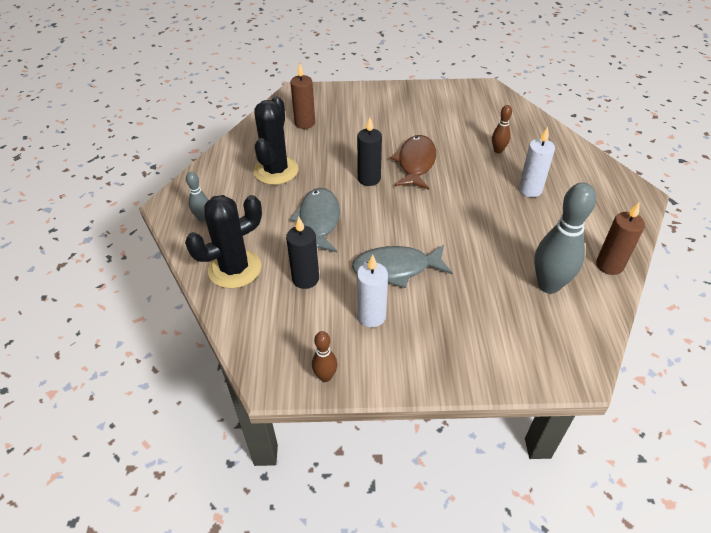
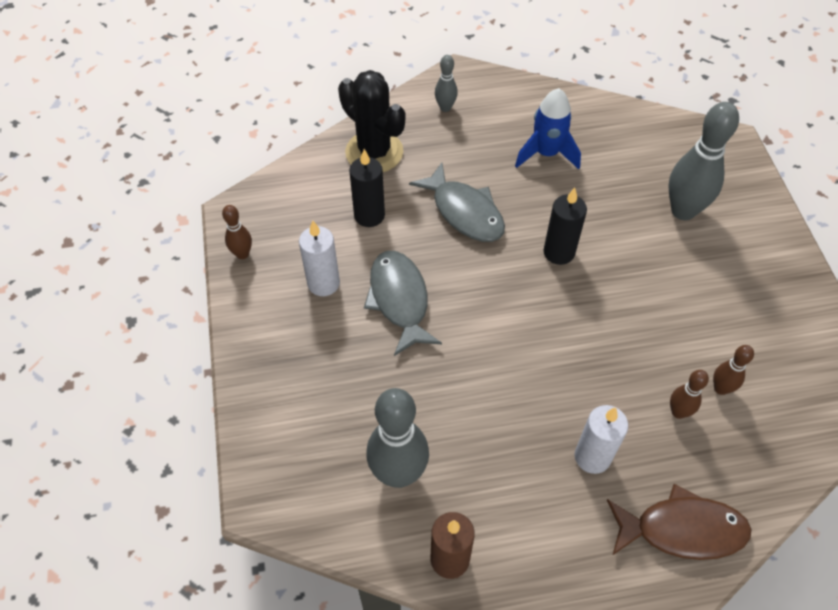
camera: 80 degrees right, 10 degrees up
(276, 171) = (546, 153): black cactus -> blue rocket
(305, 123) = (658, 164): brown candle -> none
(318, 221) = (464, 212): grey fish -> grey fish turned 60 degrees clockwise
(347, 120) = (683, 211): none -> grey bowling pin
(415, 163) = (610, 303): brown fish -> brown fish (682, 529)
(482, 132) = (721, 388): none -> brown bowling pin

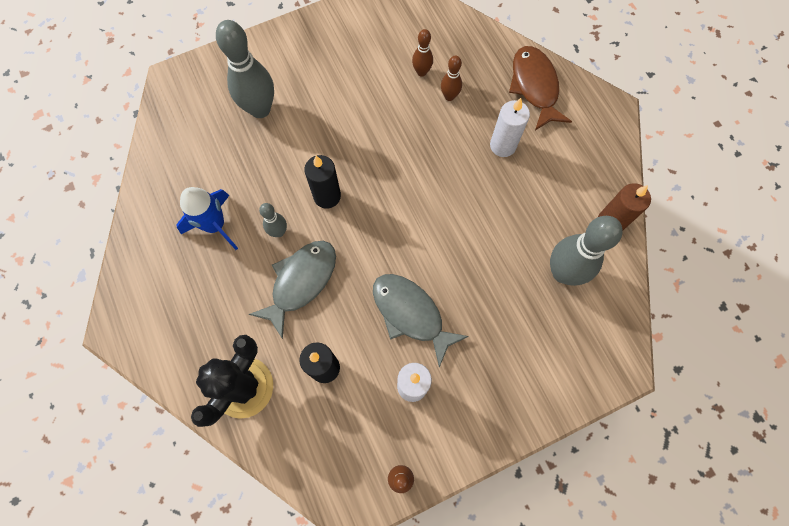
camera: 105 degrees left, 15 degrees up
(399, 300) = (411, 314): grey fish -> grey fish turned 75 degrees clockwise
(445, 107) = (169, 332): grey bowling pin -> grey bowling pin (279, 232)

